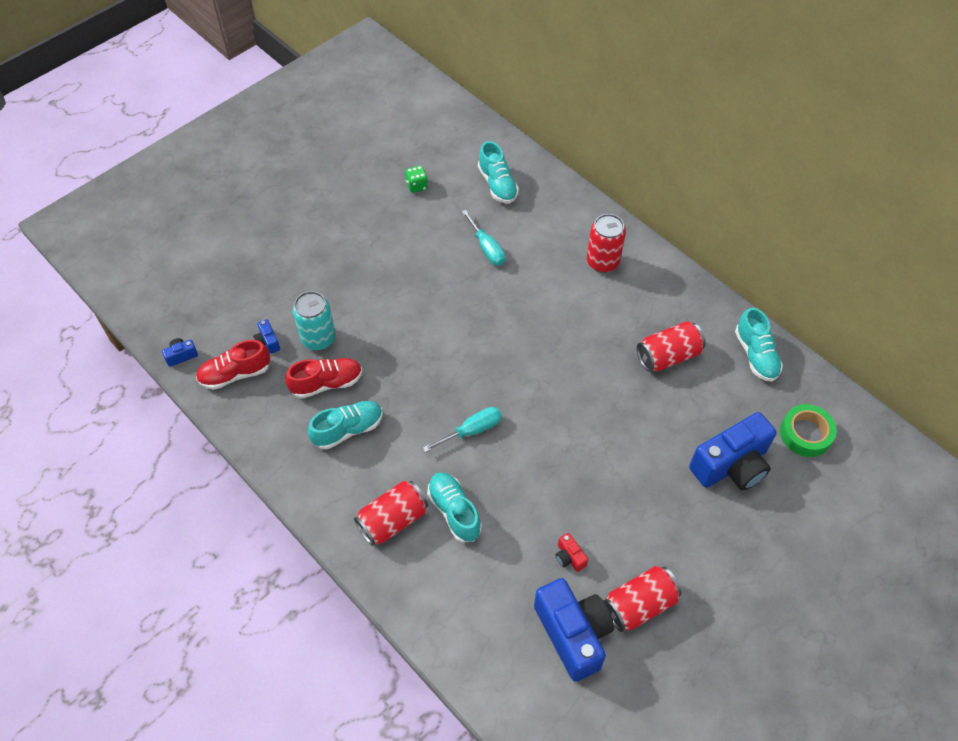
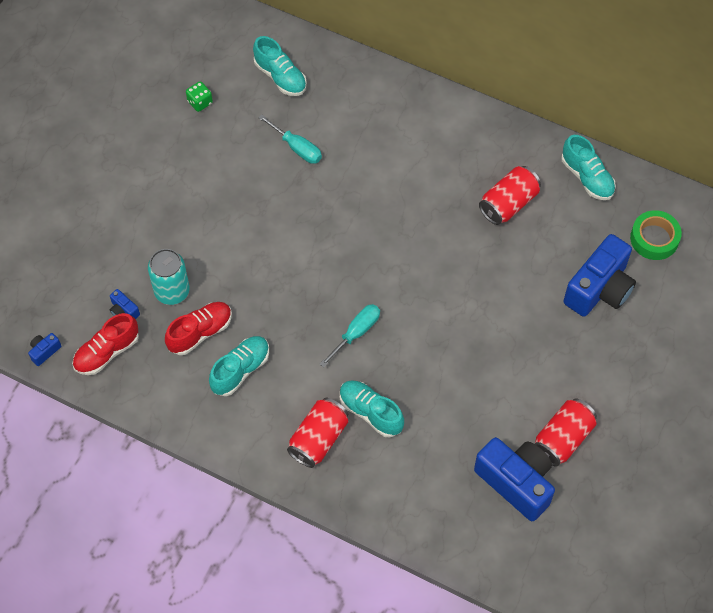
camera: 20 degrees left, 5 degrees up
(569, 557) = (488, 418): red camera -> none
(602, 262) = (414, 128): red can -> none

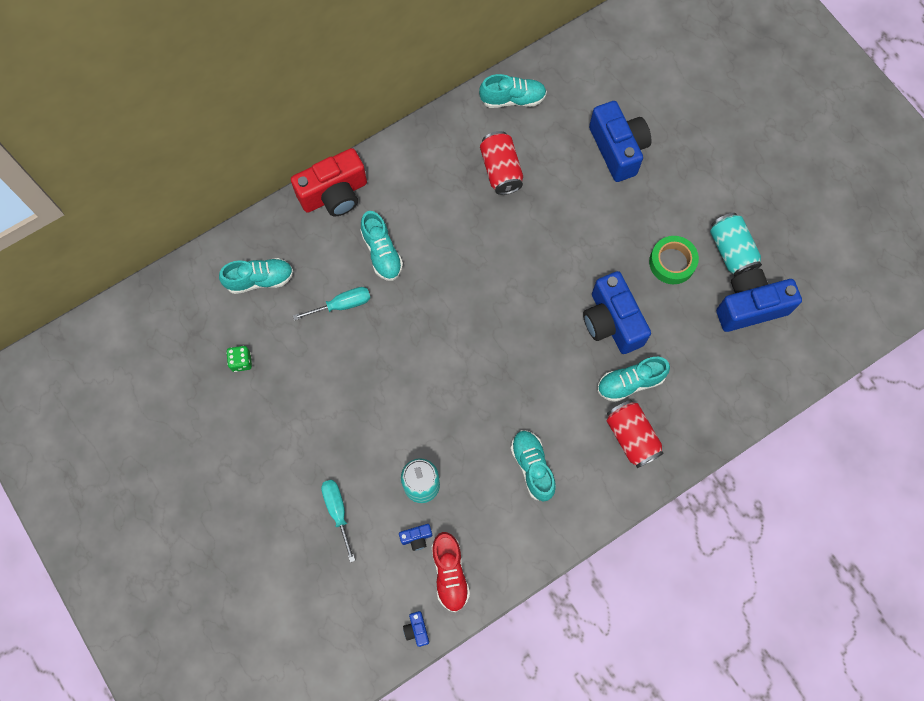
camera: 60 degrees left, 10 degrees up
(200, 332) = (477, 482): red shoe -> none
(356, 333) = (551, 354): turquoise screwdriver -> turquoise screwdriver (337, 511)
(365, 152) = (382, 252): none -> turquoise shoe
(395, 89) = (334, 194): none -> red camera
(420, 368) = (611, 322): none -> blue camera
(563, 439) = (731, 251): red can -> turquoise can
(654, 238) = (597, 84): green tape -> green tape (672, 262)

